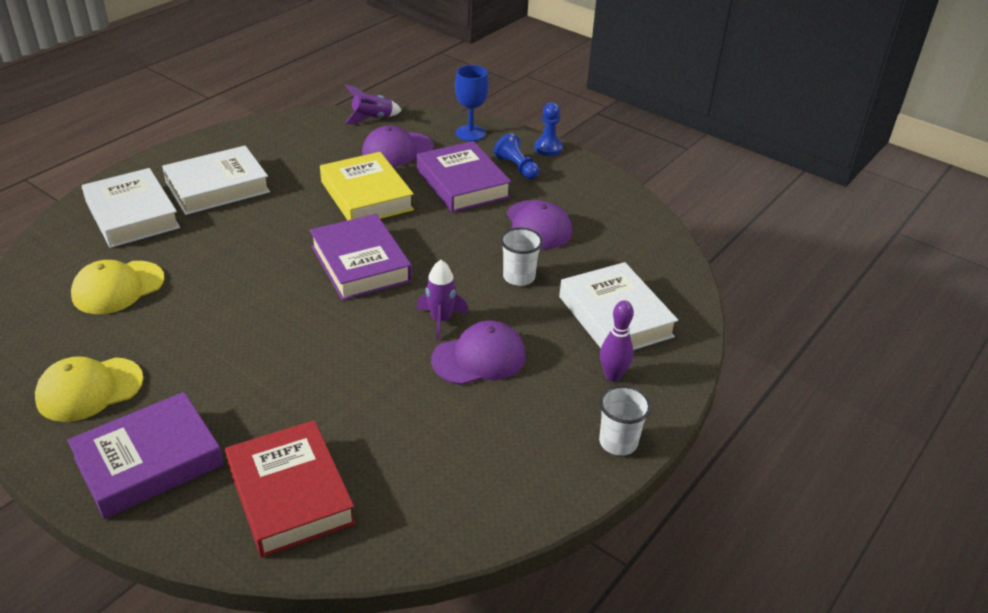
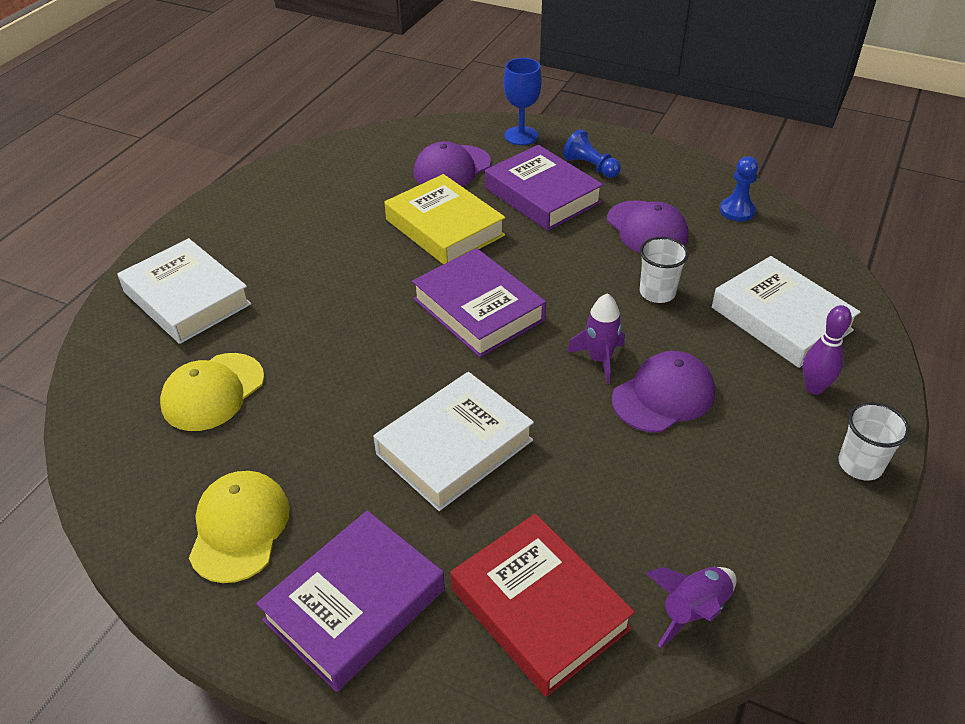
camera: 10 degrees left, 5 degrees up
(89, 389) = (239, 528): yellow cap -> yellow cap turned 135 degrees clockwise
(217, 187) = (271, 247): white book -> white book (454, 447)
(372, 119) = (406, 136): purple rocket -> purple rocket (693, 610)
(548, 148) = (612, 139): blue pawn -> blue pawn (737, 211)

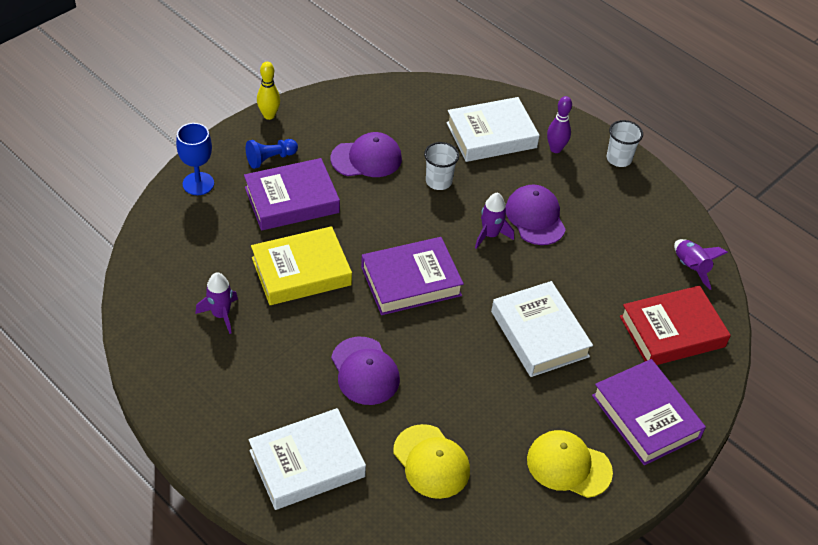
camera: 75 degrees left, 5 degrees up
(358, 194) = (221, 315): none -> purple rocket
(452, 168) = (219, 242): purple cap -> purple cap (365, 371)
(653, 149) = (269, 115): none -> yellow bowling pin
(737, 211) = (372, 105): blue pawn -> none

